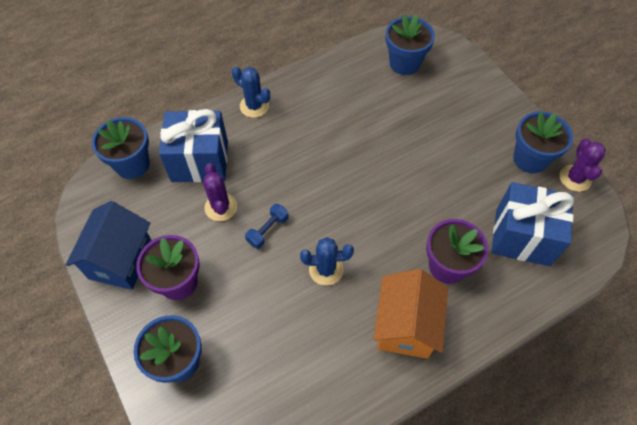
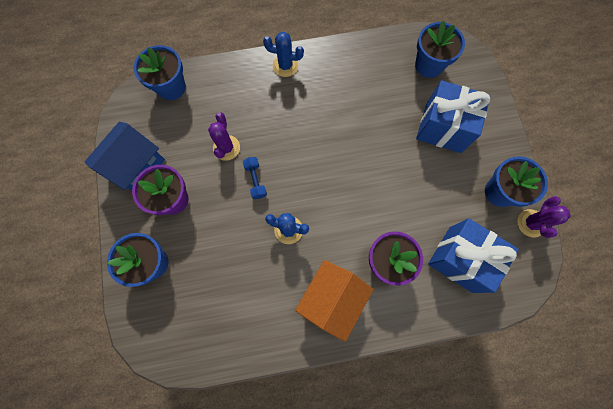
camera: 20 degrees right, 15 degrees up
(200, 161) = (224, 101): blue gift -> blue gift (443, 128)
(254, 106) = (285, 66): blue cactus -> blue cactus turned 45 degrees counterclockwise
(267, 230) = (255, 180): blue dumbbell -> blue dumbbell turned 75 degrees counterclockwise

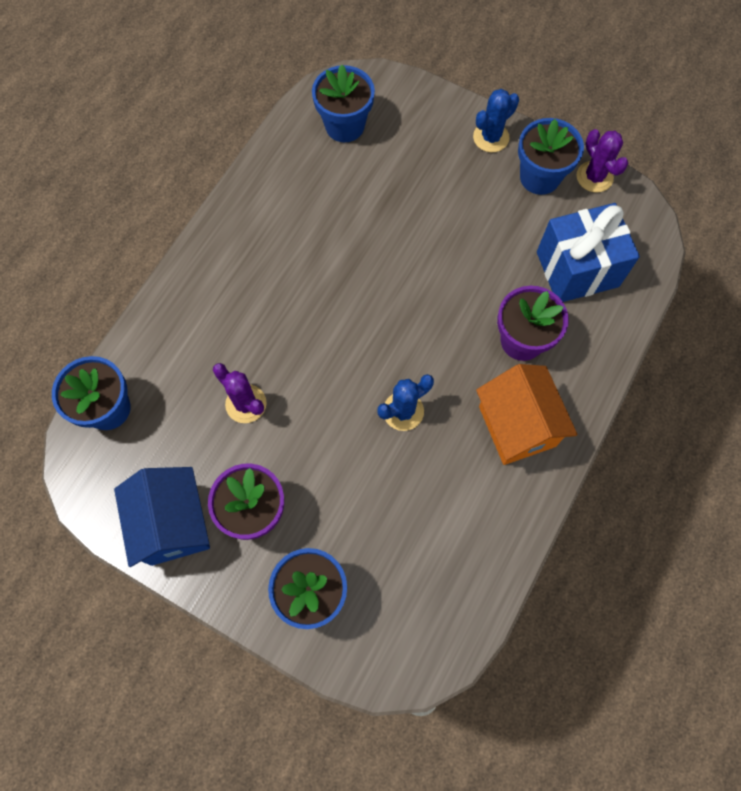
camera: 50 degrees left, 5 degrees down
(255, 180) = (315, 402): blue dumbbell -> none
(285, 66) = (205, 264): blue cactus -> blue cactus (491, 137)
(443, 128) = (426, 170): blue gift -> none

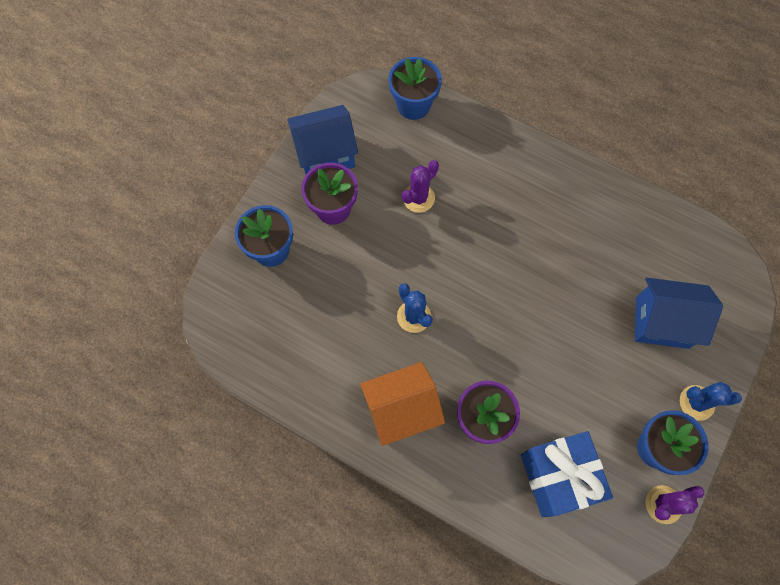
camera: 90 degrees right, 0 degrees up
(344, 126) = (691, 268): blue flower pot -> none
(406, 159) = (662, 322): none -> blue house
(491, 137) = (696, 402): blue cactus -> blue cactus turned 45 degrees counterclockwise

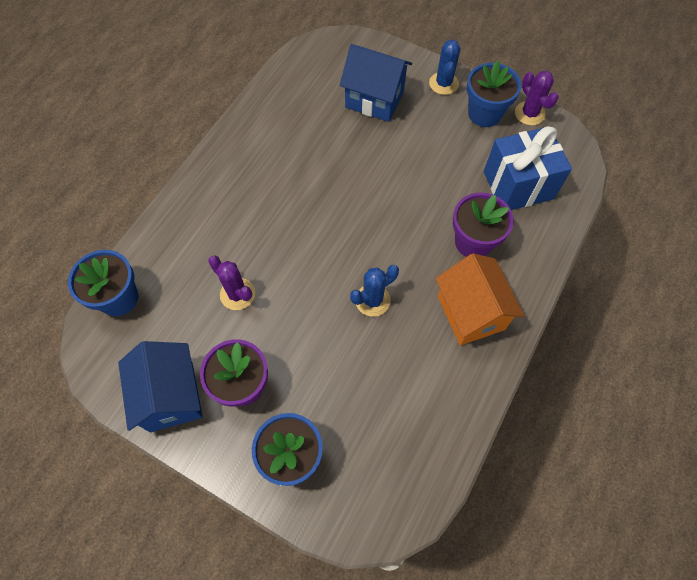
camera: 90 degrees left, 5 degrees down
(662, 322) = (374, 99): blue house -> blue house turned 75 degrees counterclockwise

